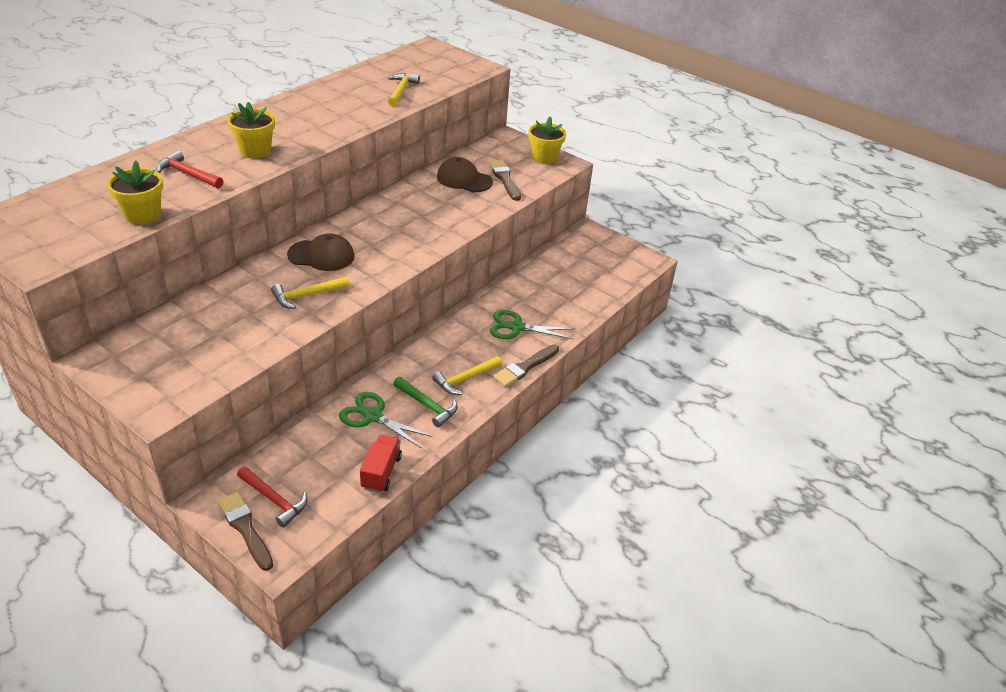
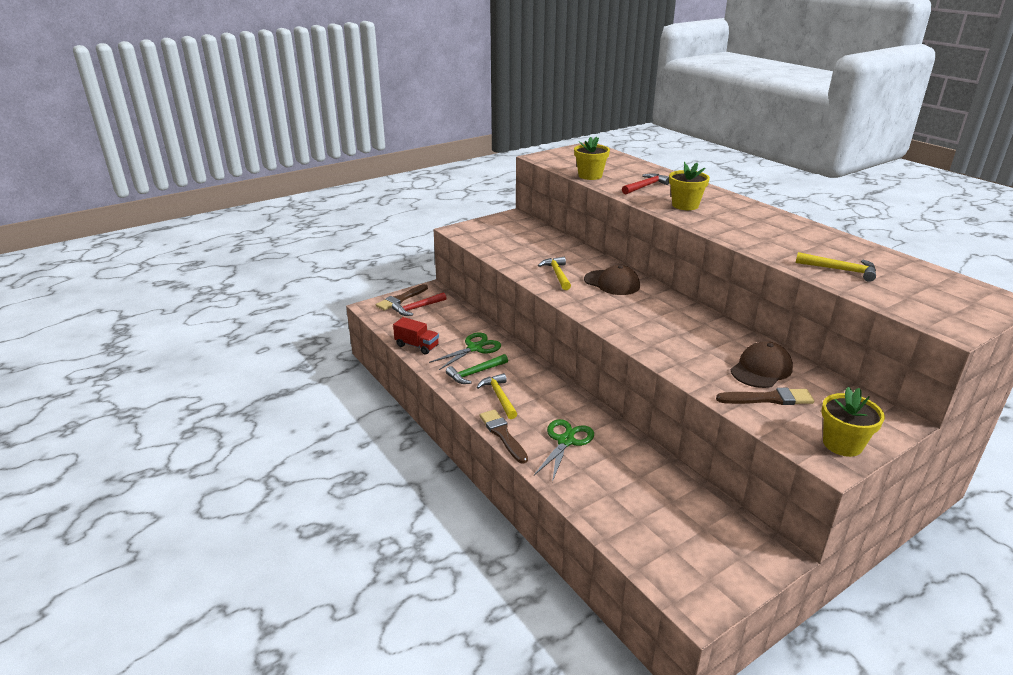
camera: 110 degrees right, 10 degrees down
(245, 529) = (401, 299): brown brush -> brown brush turned 150 degrees clockwise
(321, 255) = (612, 283): brown cap -> brown cap turned 75 degrees counterclockwise

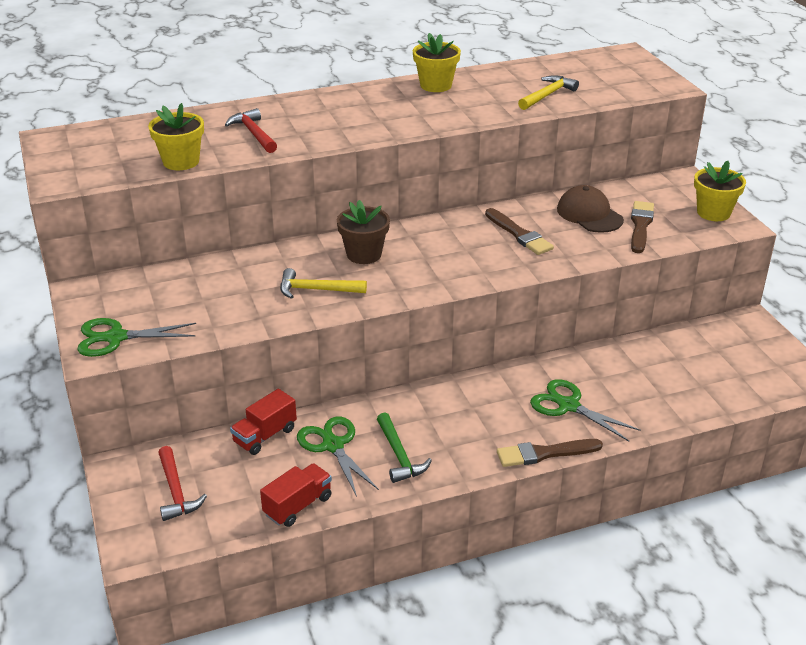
camera: 75 degrees left, 5 degrees up
(401, 299) = (130, 508): brown brush -> brown brush (519, 234)
(474, 324) = (265, 436): none -> red truck
(475, 232) = (116, 338): none -> green scissors
(499, 397) = (463, 442): yellow hammer -> none
(612, 283) = (364, 254): brown cap -> brown flower pot
(685, 205) = (337, 125): yellow flower pot -> yellow flower pot (436, 85)

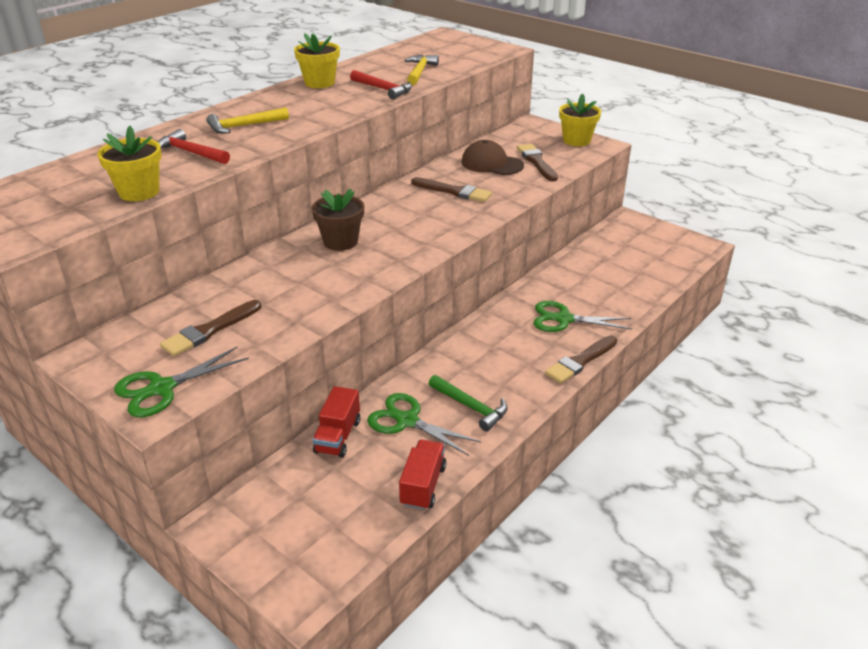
camera: 30 degrees left, 0 degrees up
(176, 491) = (295, 521): red hammer -> red hammer (383, 89)
(188, 301) = (210, 330): none -> brown brush
(317, 290) = (326, 282): yellow hammer -> yellow hammer (244, 126)

